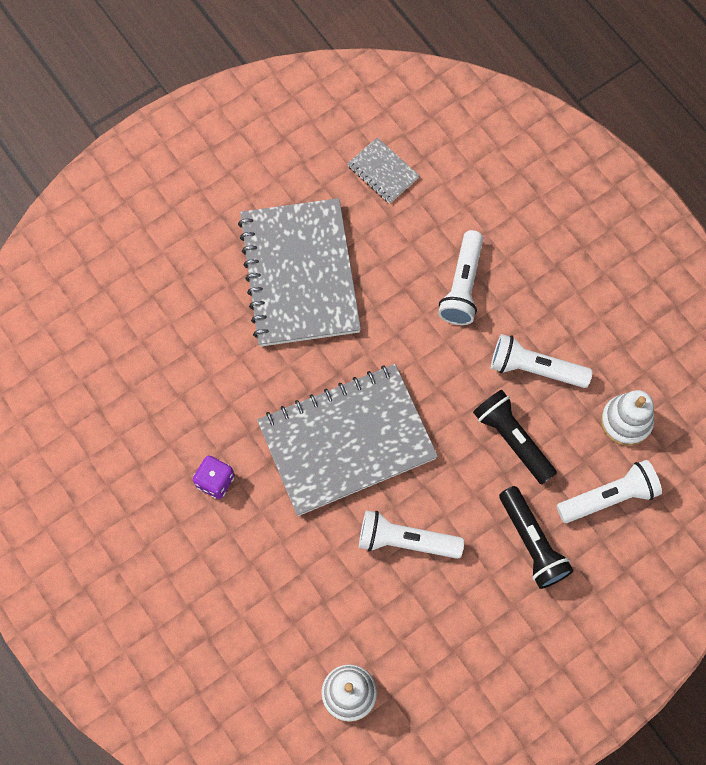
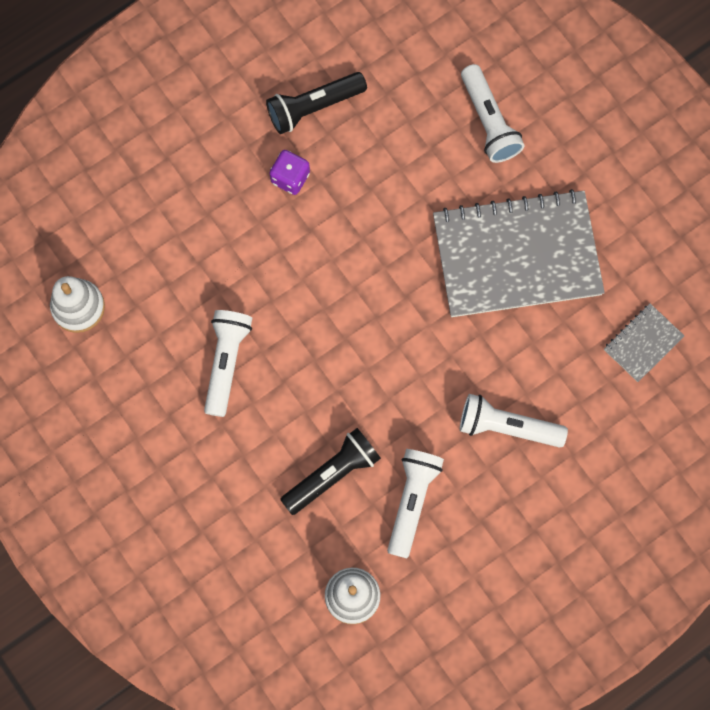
camera: 90 degrees right, 5 degrees up
(346, 440) = (332, 304): grey notebook -> none
(532, 542) = (222, 489): black flashlight -> black flashlight (314, 107)
(608, 497) = (269, 572): white flashlight -> white flashlight (489, 121)

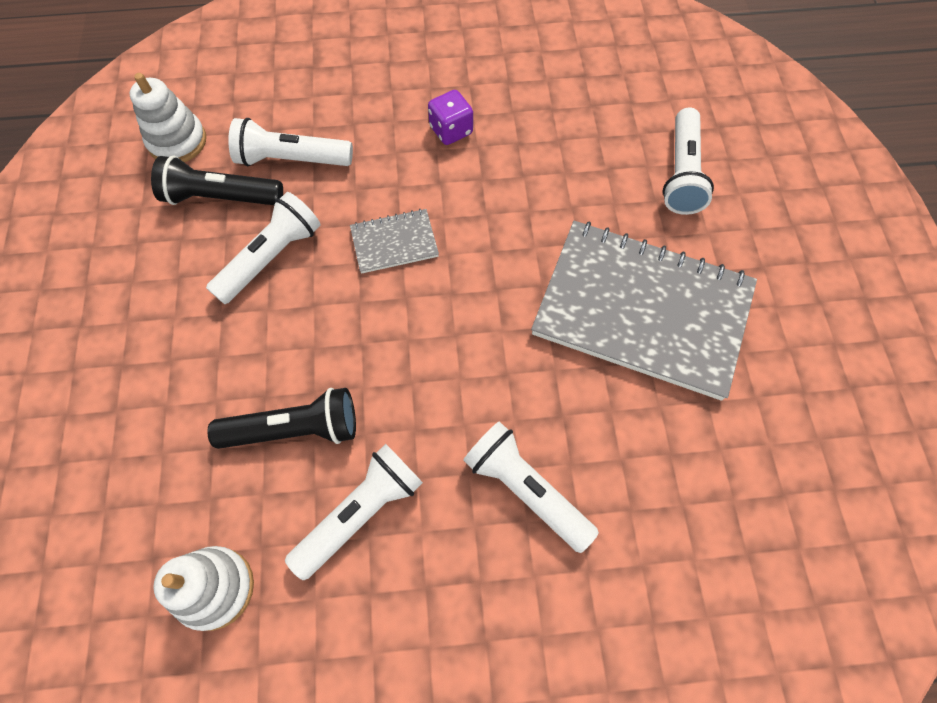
camera: 30 degrees right, 10 degrees down
(182, 273) = (291, 159): none -> white flashlight
(314, 107) = (513, 85): black flashlight -> black flashlight (221, 197)
(643, 343) = (747, 483): grey notebook -> grey notebook (394, 242)

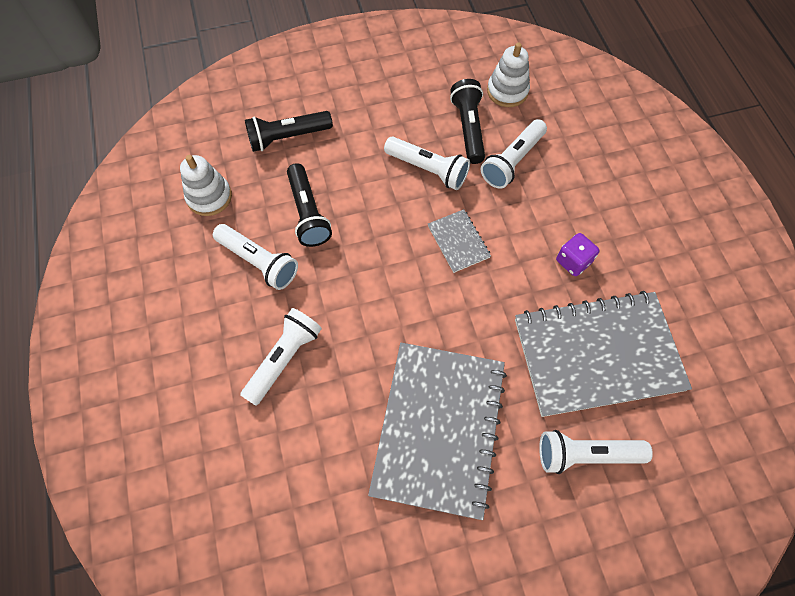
camera: 80 degrees right, 0 degrees up
(141, 445) = (288, 137): none -> black flashlight
(291, 159) = (512, 161): white flashlight -> white flashlight turned 135 degrees counterclockwise
(570, 136) = (597, 354): none -> grey notebook

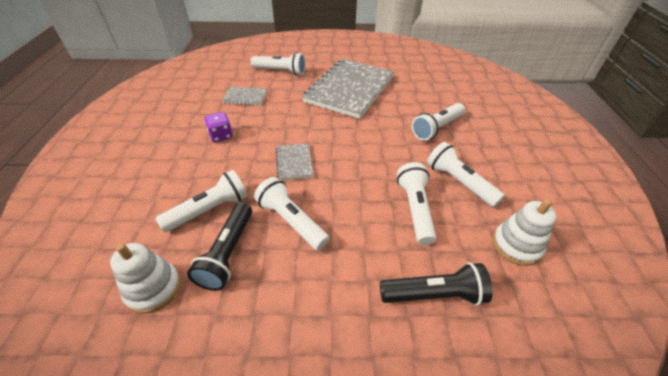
camera: 165 degrees left, 20 degrees down
(308, 213) = (415, 209): black flashlight -> white flashlight
(597, 354) = (245, 97): grey notebook -> grey notebook, size x0.43

